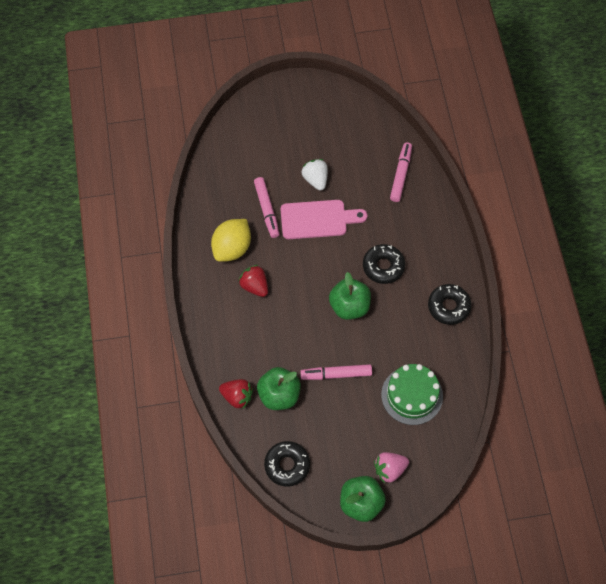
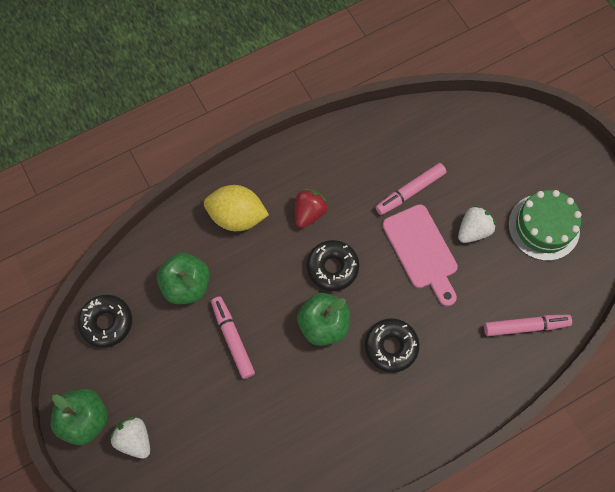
camera: 70 degrees right, 5 degrees up
(232, 248) = (346, 173): yellow lemon -> yellow lemon (237, 216)
(237, 397) = (170, 242): red strawberry -> none
(389, 470) = (134, 439): pink strawberry -> white strawberry
(412, 395) = (235, 435): green cake -> green cake (543, 227)
(448, 307) = (368, 443): black donut -> black donut (332, 267)

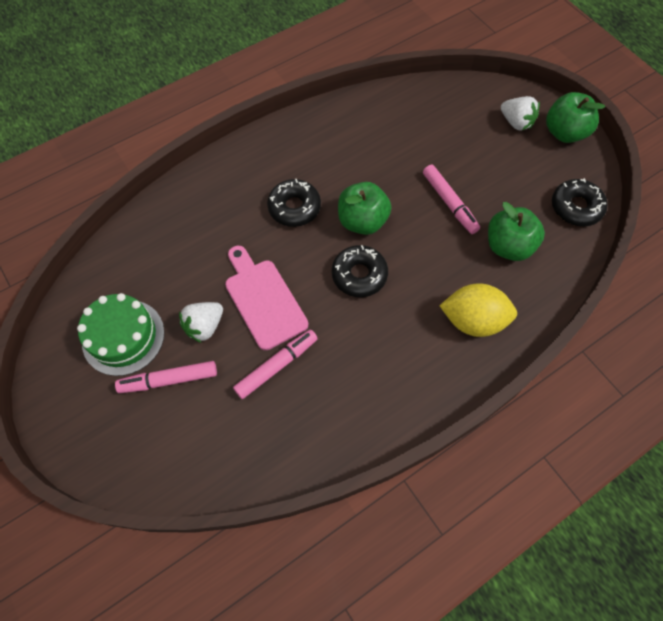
camera: 175 degrees right, 5 degrees down
(309, 213) = (392, 331): red strawberry -> none
(525, 326) = (159, 235): pink marker -> pink marker (169, 380)

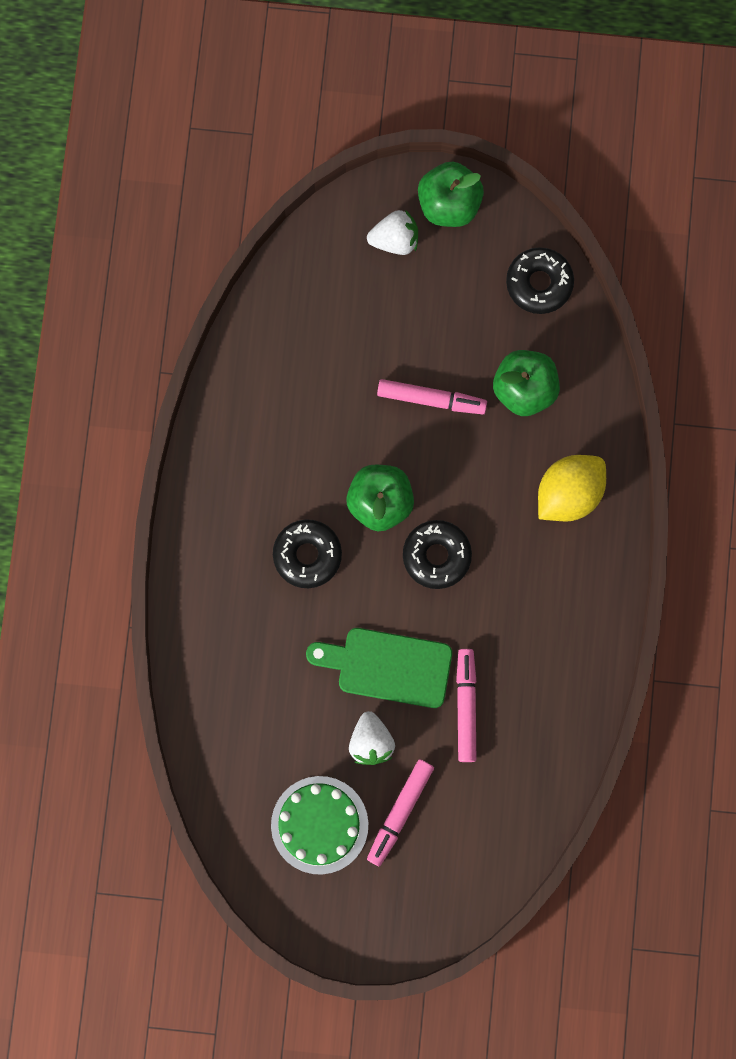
camera: 50 degrees left, 15 degrees up
(263, 300) = (388, 666): pink cutting board -> green cutting board

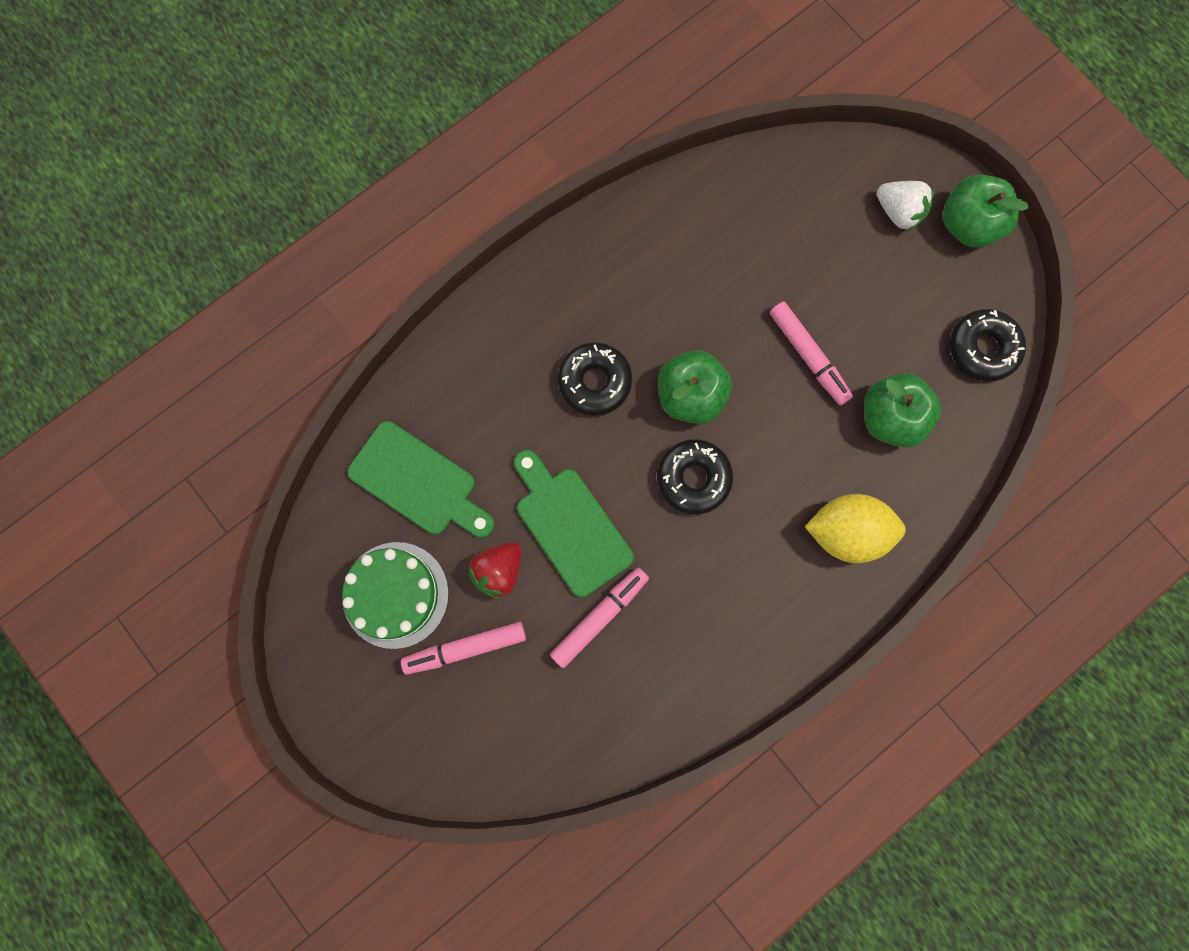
camera: 45 degrees right, 0 degrees up
(258, 738) = (418, 482): none -> green cutting board
(371, 742) = (498, 571): white strawberry -> red strawberry

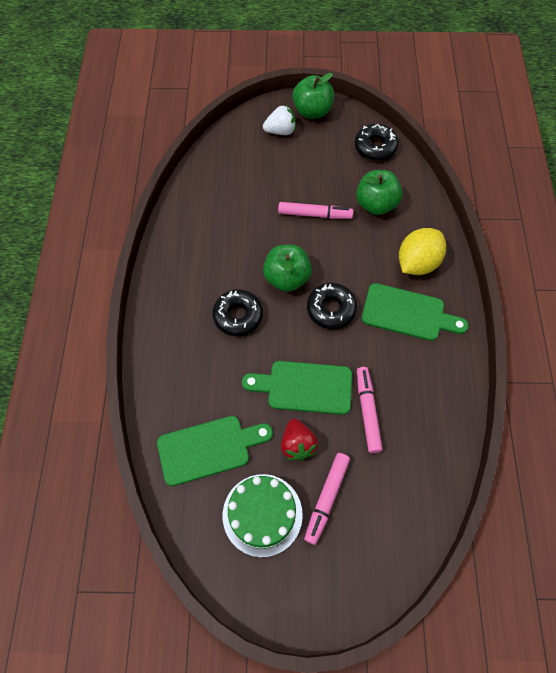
camera: 50 degrees left, 15 degrees down
(764, 571) = (407, 313): none -> green cutting board

